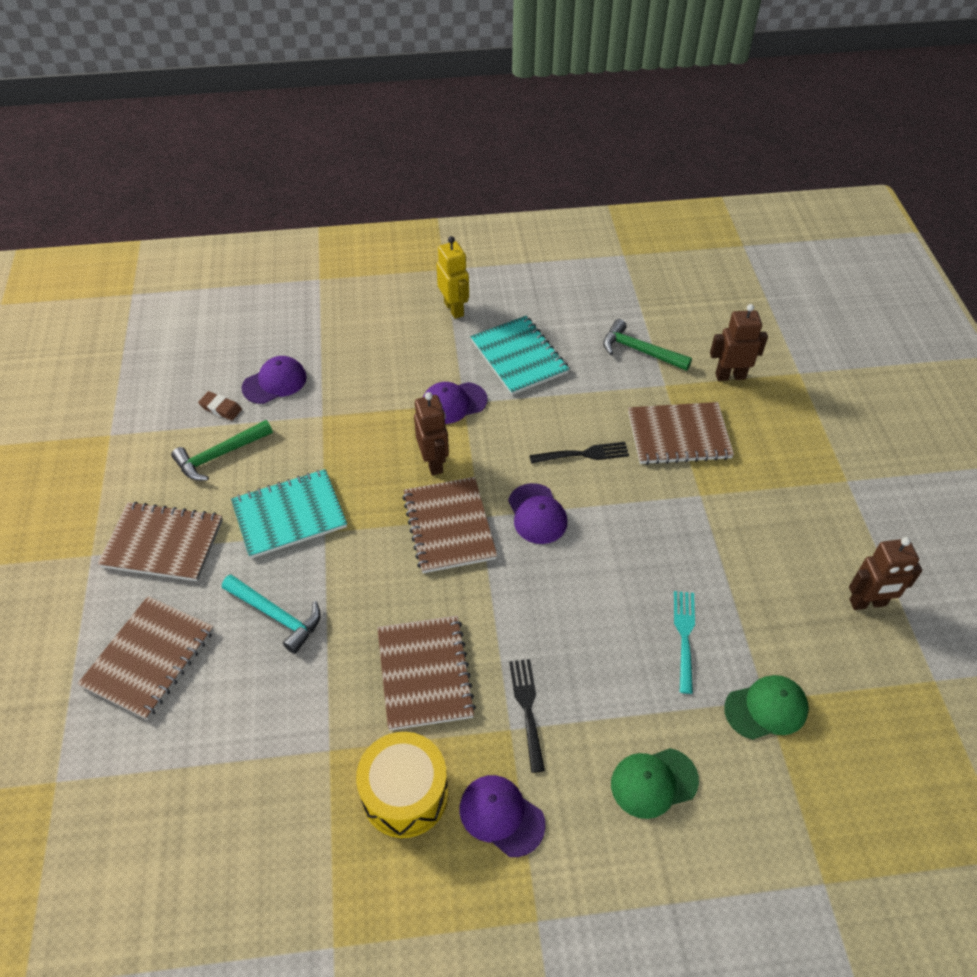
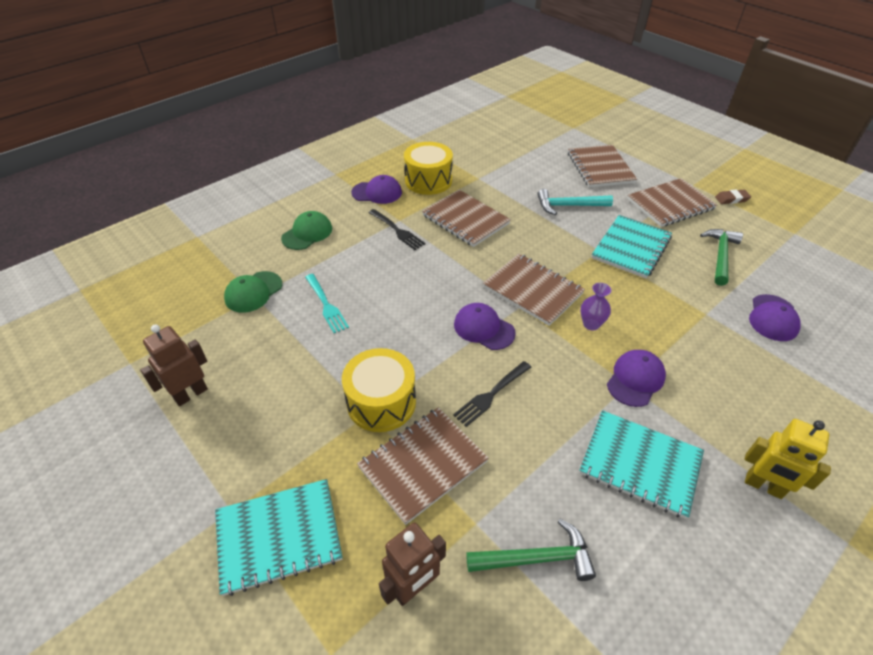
camera: 145 degrees right, 5 degrees down
(221, 408) = (770, 281): brown eraser -> brown eraser (731, 199)
(434, 462) = (591, 324): brown robot -> purple vase
(684, 498) = (381, 402): none -> yellow drum
(813, 446) = (278, 536): none -> turquoise notebook

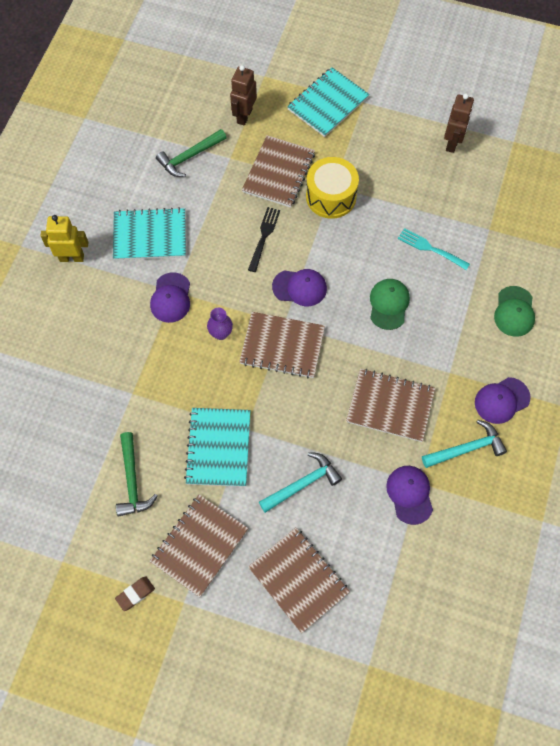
camera: 150 degrees right, 20 degrees up
(253, 292) = (495, 232): green cap -> green cap (389, 304)
(397, 230) = (441, 357): black fork -> none
(428, 181) = (467, 448): yellow drum -> turquoise hammer
(773, 318) = (76, 416): purple cap -> purple cap (410, 494)

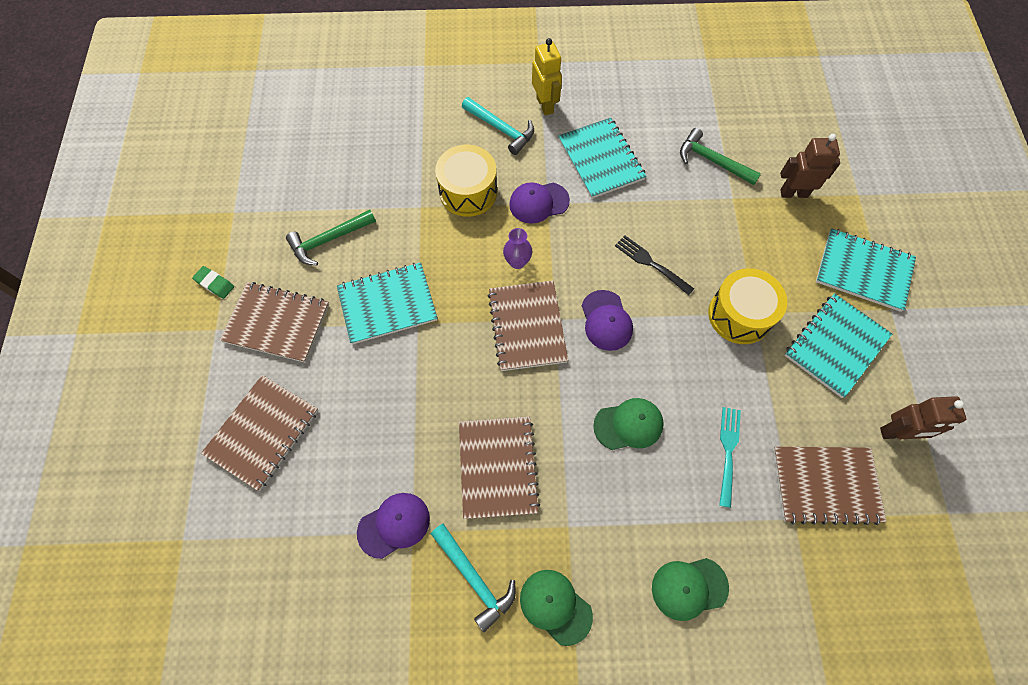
camera: 70 degrees right, 0 degrees up
(134, 349) = (468, 192): none -> yellow drum
(135, 594) = (215, 284): brown eraser -> green eraser
(264, 237) = (651, 264): black fork -> black fork turned 135 degrees counterclockwise
(278, 173) = (740, 251): brown notebook -> brown notebook (825, 485)
(303, 483) = (372, 401): turquoise hammer -> turquoise hammer (501, 129)
(378, 148) = (835, 346): none -> turquoise notebook
(501, 400) = (555, 606): purple cap -> green cap

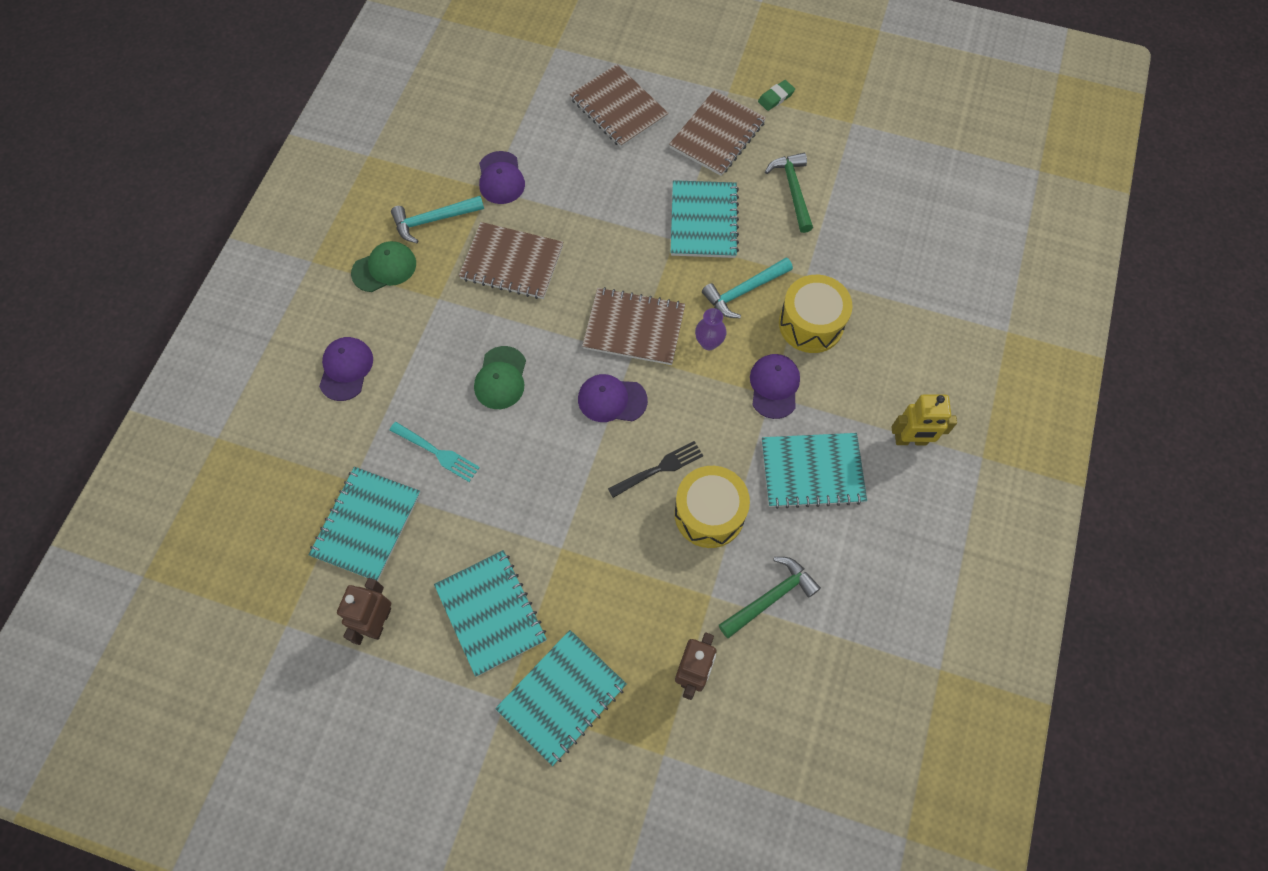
camera: 110 degrees right, 0 degrees up
(501, 129) = (887, 382): turquoise hammer -> turquoise hammer (744, 291)
(689, 588) = (346, 369): green cap -> purple cap
(739, 315) = (565, 531): yellow drum -> yellow drum (709, 513)
(825, 485) = (367, 524): brown notebook -> turquoise notebook

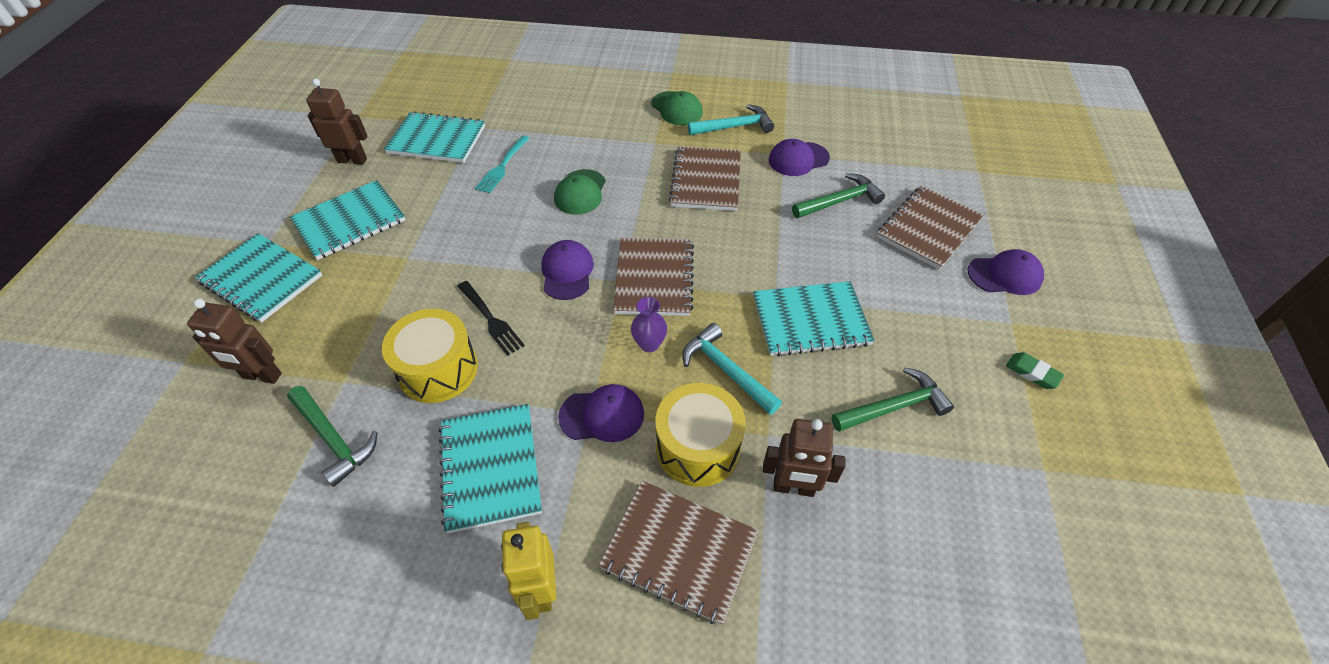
camera: 80 degrees right, 15 degrees down
(346, 369) = (576, 106): purple cap -> purple cap (1005, 275)
(433, 220) = (735, 127): turquoise hammer -> turquoise hammer turned 105 degrees clockwise
(501, 378) = (580, 192): green cap -> green cap turned 75 degrees counterclockwise
(568, 161) = (840, 201): none -> green hammer
(717, 135) = (939, 319): brown notebook -> brown notebook (679, 551)
(850, 270) = (793, 488): none -> brown robot

